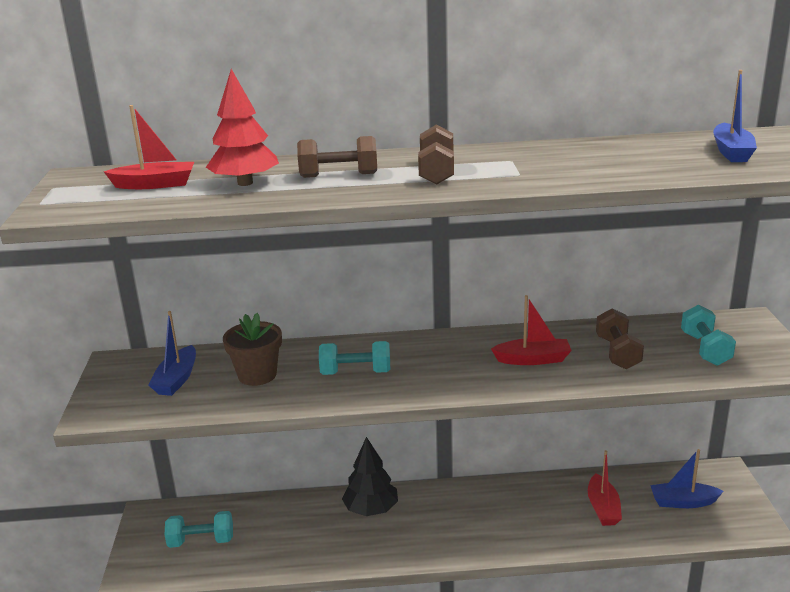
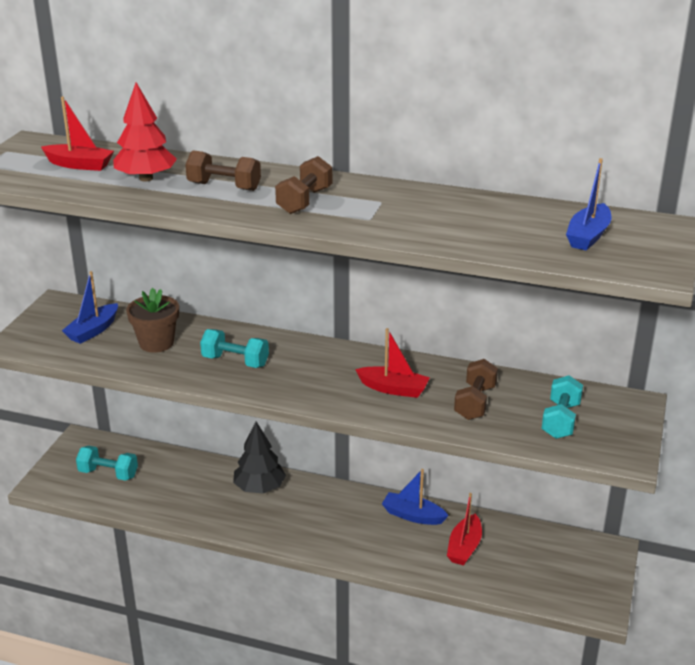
camera: 20 degrees right, 5 degrees up
(683, 502) = (545, 564): blue boat -> blue boat (413, 515)

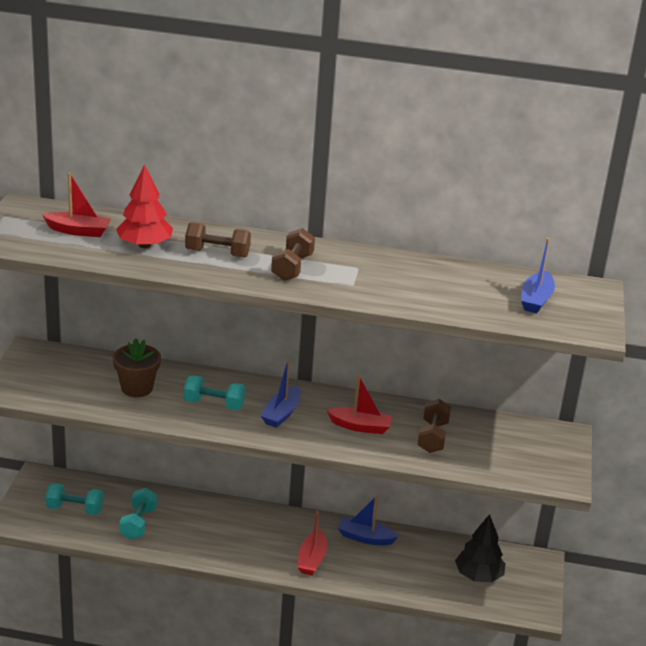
camera: 10 degrees left, 0 degrees up
(93, 330) = (74, 377): blue boat -> blue boat (281, 414)
(259, 488) = (221, 517): black tree -> black tree (478, 575)
(464, 547) = (415, 564): red boat -> red boat (312, 559)
(560, 420) = (507, 451): turquoise dumbbell -> turquoise dumbbell (138, 523)

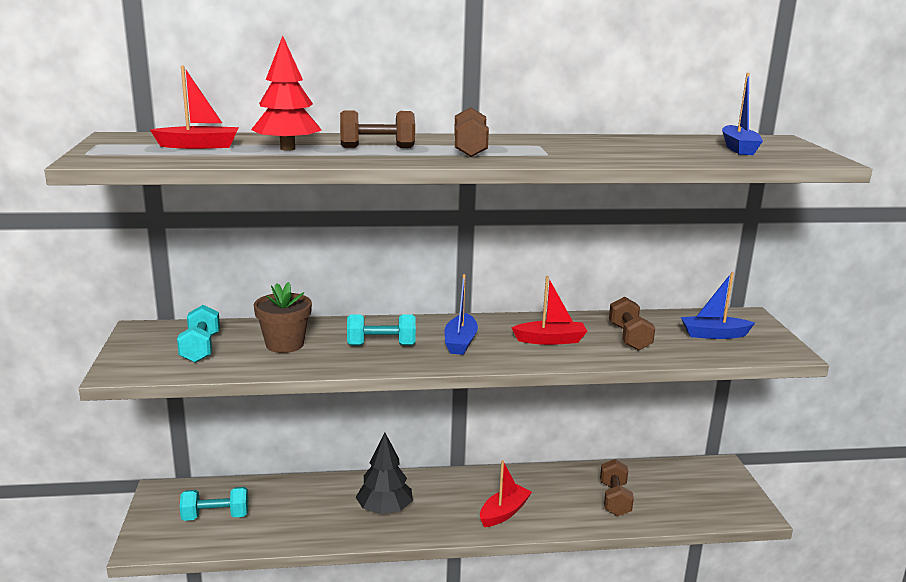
camera: 15 degrees left, 10 degrees down
(138, 523) = (296, 516): turquoise dumbbell -> turquoise dumbbell (200, 348)
(312, 559) = (504, 513): red boat -> red boat turned 135 degrees counterclockwise
(365, 537) = (545, 480): blue boat -> blue boat (714, 334)
(417, 569) = (614, 499): none -> brown dumbbell
(478, 575) = (676, 492): black tree -> black tree (384, 509)

